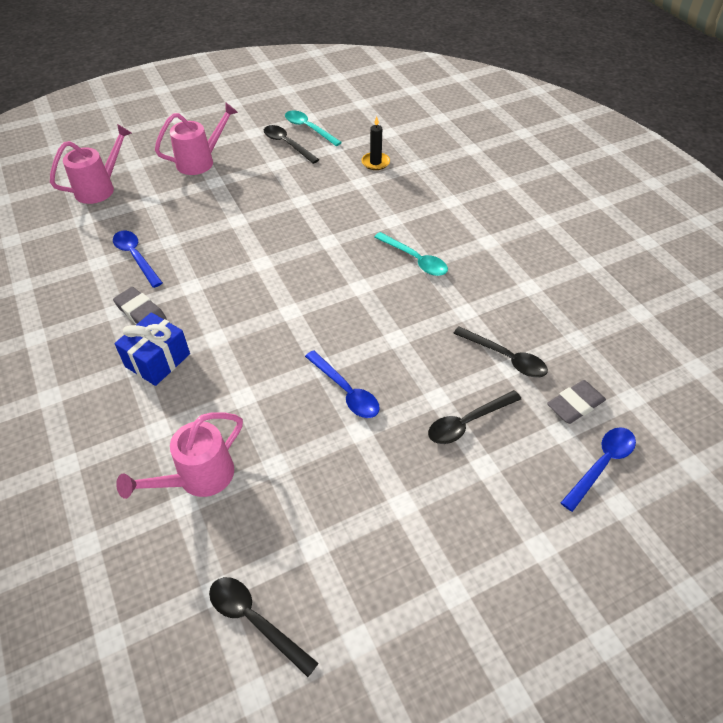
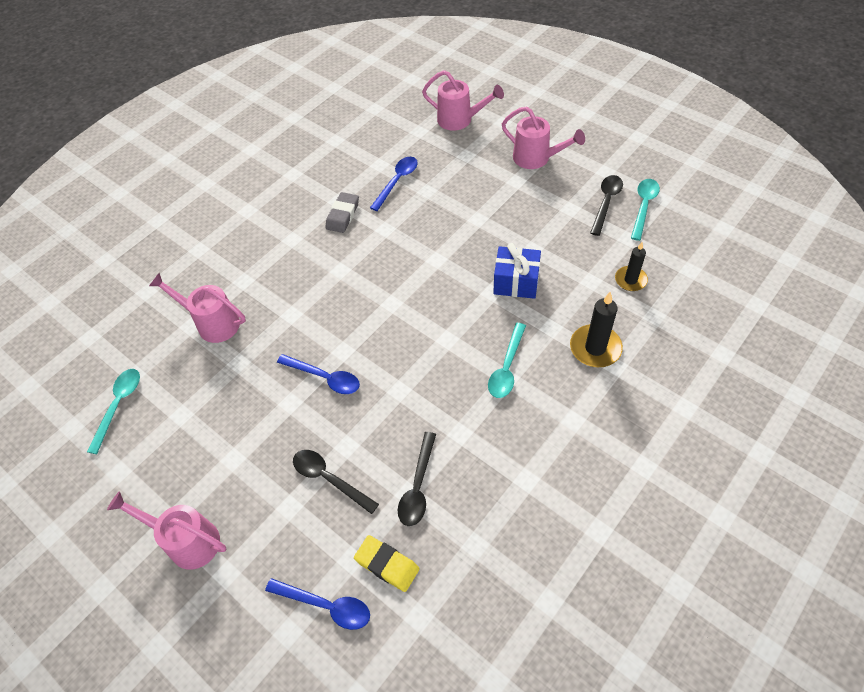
camera: 70 degrees right, 5 degrees up
(157, 360) = (302, 248): blue gift -> blue gift (516, 282)
(255, 620) = (118, 405): black spoon -> turquoise spoon
(346, 391) = (325, 378): blue spoon -> blue spoon turned 90 degrees counterclockwise
(427, 204) = (595, 348): none -> black candle
(486, 578) = (187, 541): none -> pink watering can
(575, 405) = (387, 564): grey eraser -> yellow eraser

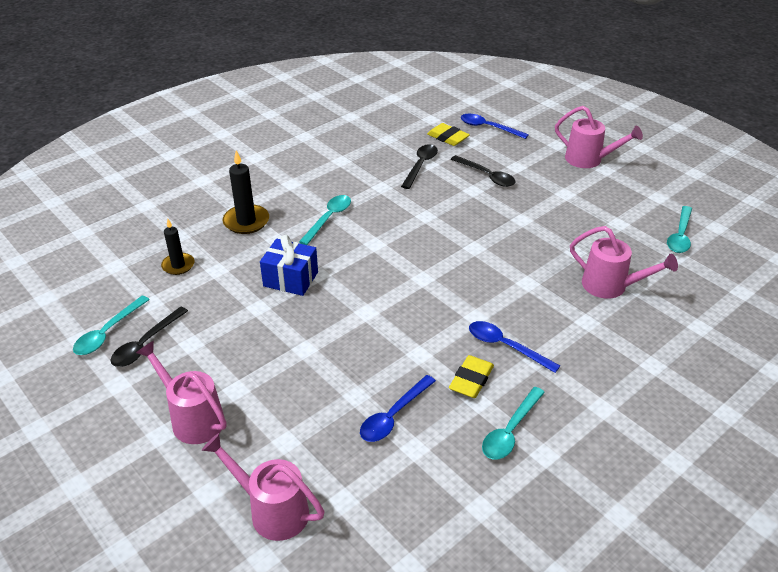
camera: 175 degrees left, 15 degrees down
(315, 185) = (510, 431): none -> turquoise spoon
(325, 378) = (491, 231): blue spoon -> blue spoon (506, 346)
(343, 215) = (471, 380): grey eraser -> yellow eraser

